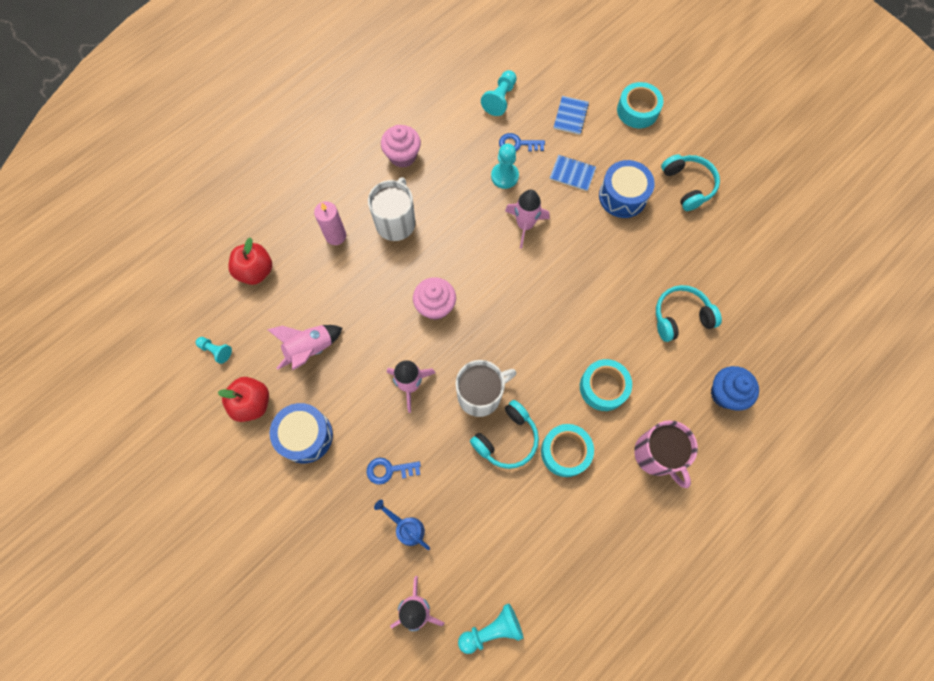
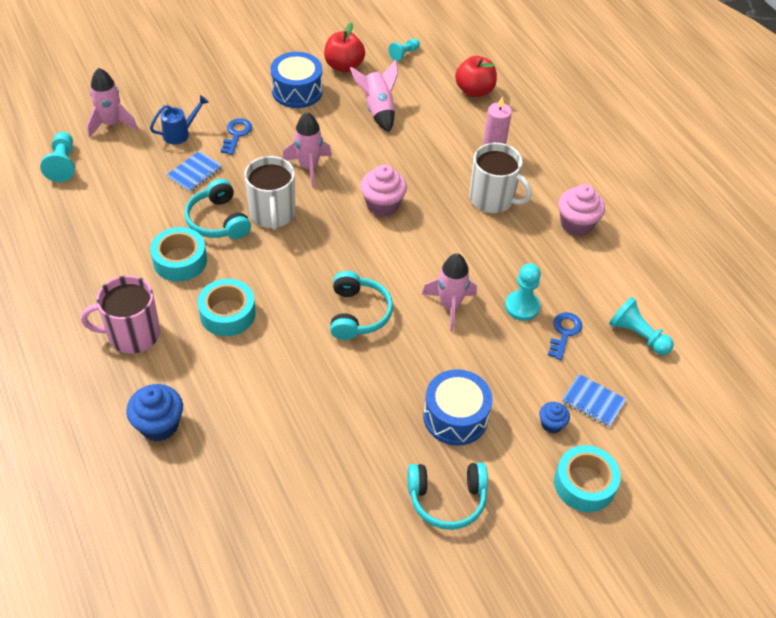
camera: 105 degrees right, 20 degrees down
(572, 174) = (505, 374): blue notebook -> blue notebook (194, 173)
(601, 137) = (551, 424): none -> blue cupcake
(681, 317) = (271, 417): turquoise headphones -> turquoise headphones (358, 314)

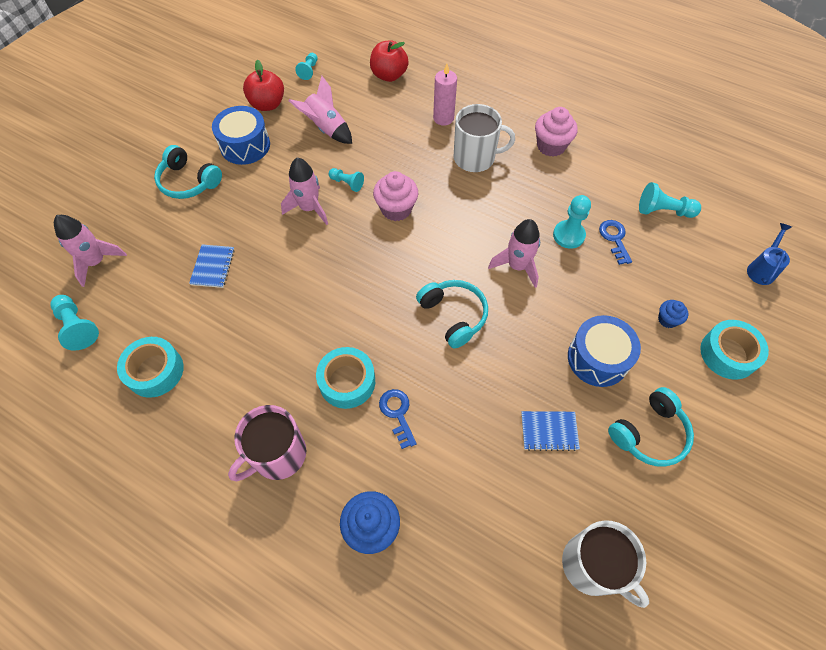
camera: 30 degrees left, 10 degrees up
(180, 133) = (170, 237): blue watering can -> blue watering can (762, 269)
(180, 261) = (265, 357): turquoise tape -> turquoise tape (155, 371)
(218, 220) = (270, 300): turquoise headphones -> turquoise headphones (189, 181)
(236, 134) = (223, 211): blue key -> blue key (397, 413)
(272, 214) = (312, 267): white mug -> white mug (592, 565)
(358, 163) = (347, 183): none -> turquoise pawn
(593, 402) = (679, 283): blue notebook -> blue notebook (549, 431)

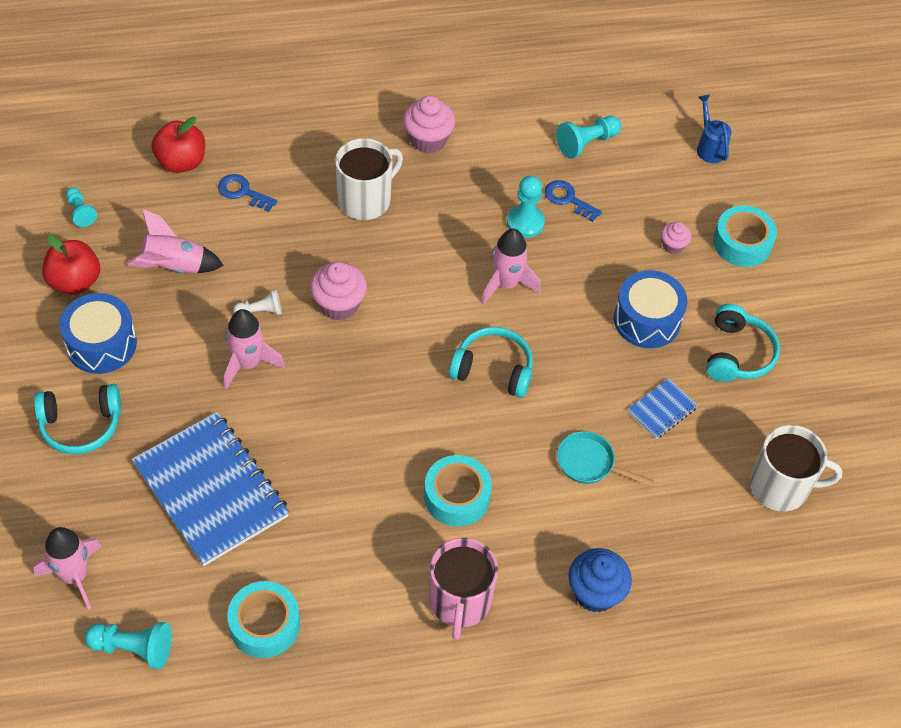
camera: 45 degrees left, 5 degrees down
(213, 267) = (211, 490): blue notebook -> blue notebook, size x2.26
(347, 183) = (260, 311): turquoise pawn -> white pawn
(397, 413) = (527, 489): blue key -> blue key (243, 192)
(443, 118) = (291, 176): pink candle -> none
(458, 429) = (590, 463): none -> turquoise pan
(667, 320) = (673, 246): blue cupcake -> pink cupcake

